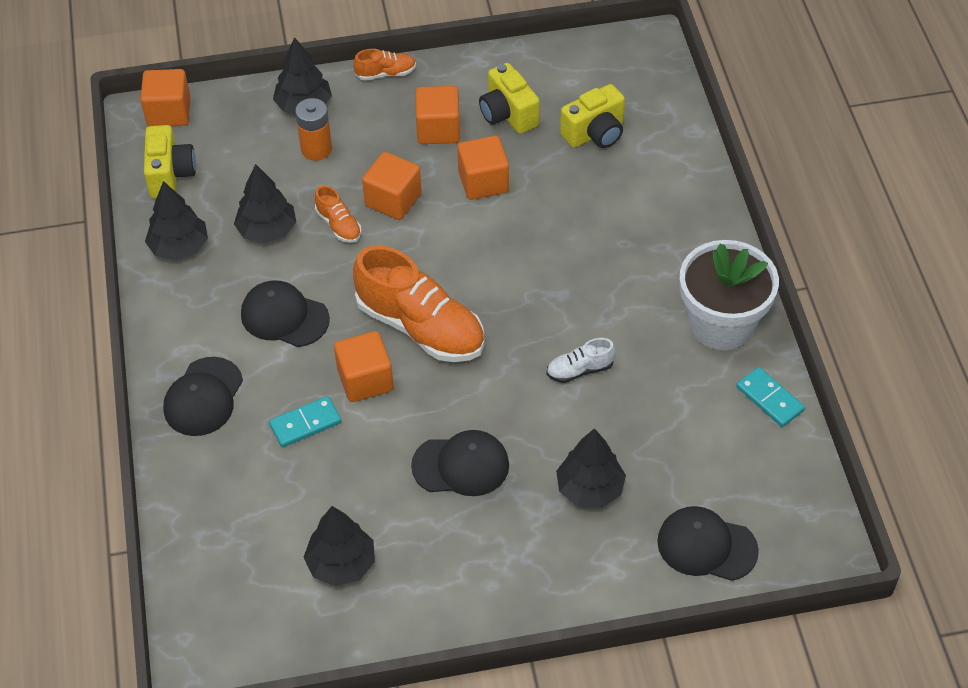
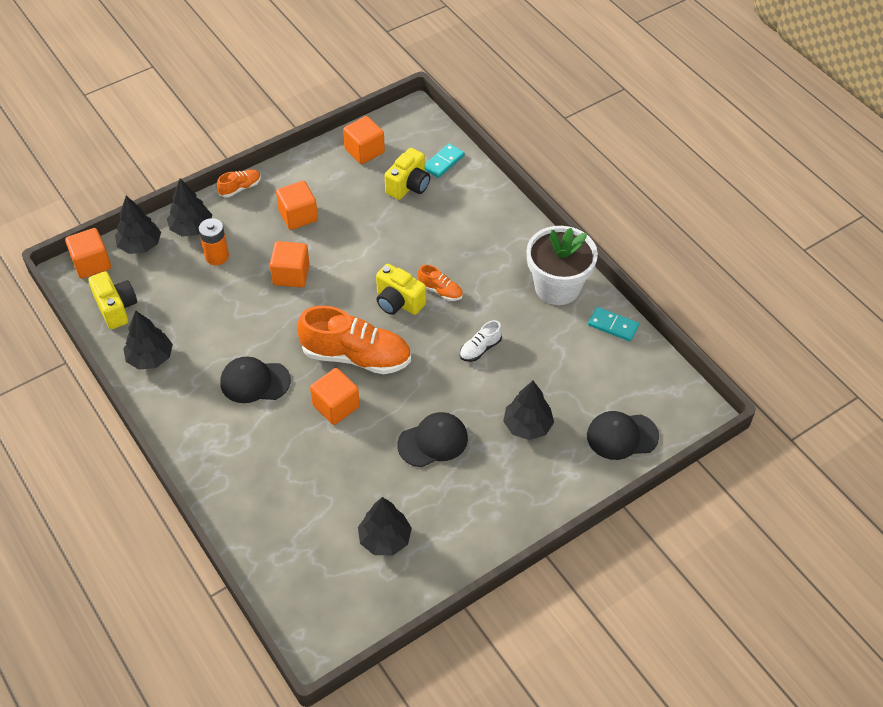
camera: 25 degrees left, 0 degrees up
(203, 397) = (224, 459): black cap -> none
(267, 230) = (210, 325): black tree -> black tree (140, 245)
(305, 423) = (309, 451): turquoise domino -> turquoise domino (443, 162)
(339, 225) = (261, 304): orange shoe -> orange shoe (440, 291)
(483, 182) = (348, 242): orange cube -> orange cube (364, 151)
(508, 114) = (342, 191): yellow camera -> yellow camera (398, 302)

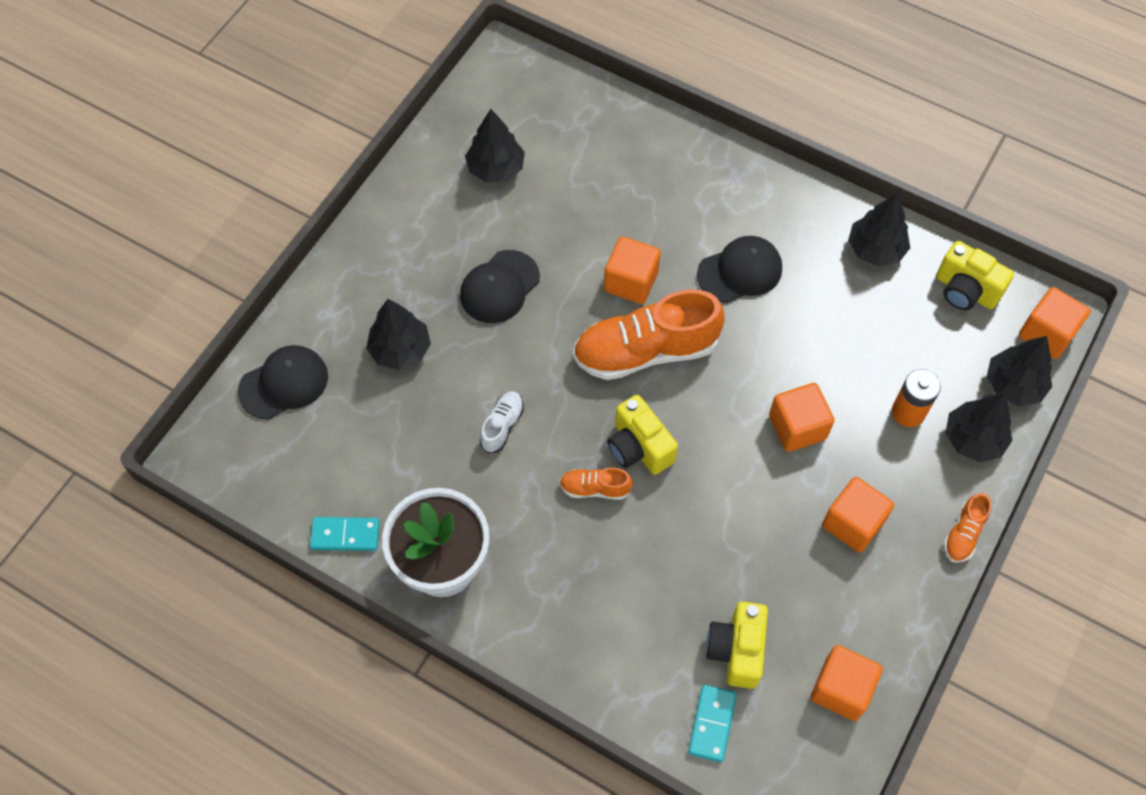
camera: 155 degrees right, 10 degrees up
(398, 302) = (639, 447): yellow camera -> yellow camera turned 135 degrees counterclockwise

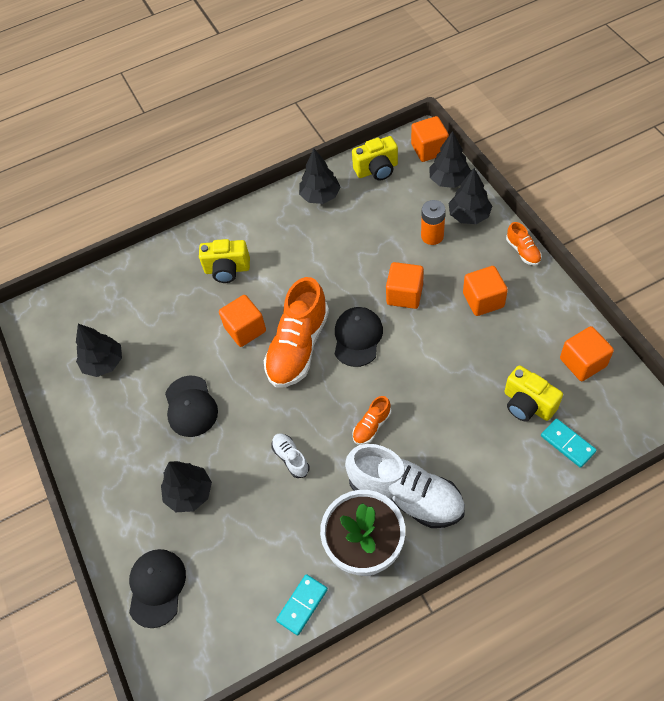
camera: 50 degrees left, 5 degrees down
(531, 572) = (405, 495): none -> white shoe
(639, 447) = (360, 386): yellow camera -> yellow camera (227, 270)
(740, 271) = (283, 268): black cap -> black cap (357, 337)

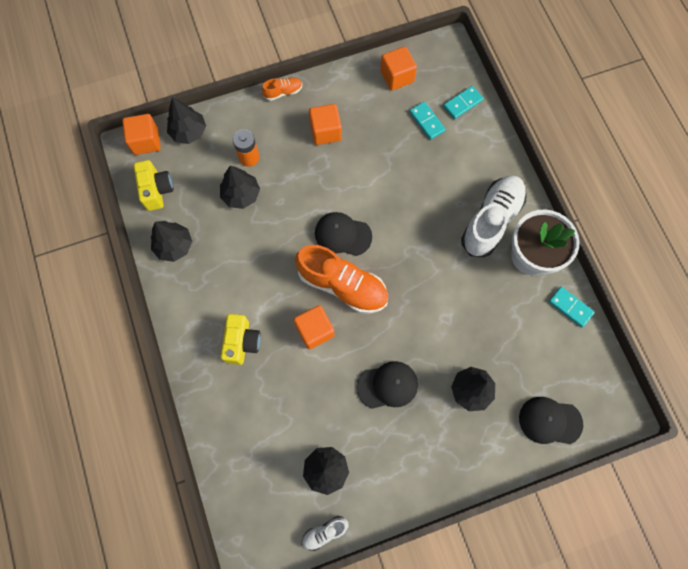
camera: 90 degrees left, 15 degrees up
(291, 458) = (449, 303): white shoe -> white shoe (325, 532)
(371, 426) = (429, 236): orange shoe -> none
(404, 294) = (306, 190): orange cube -> none
(469, 215) = (234, 124): black tree -> black tree (241, 195)
(527, 404) = (426, 121): yellow camera -> turquoise domino

